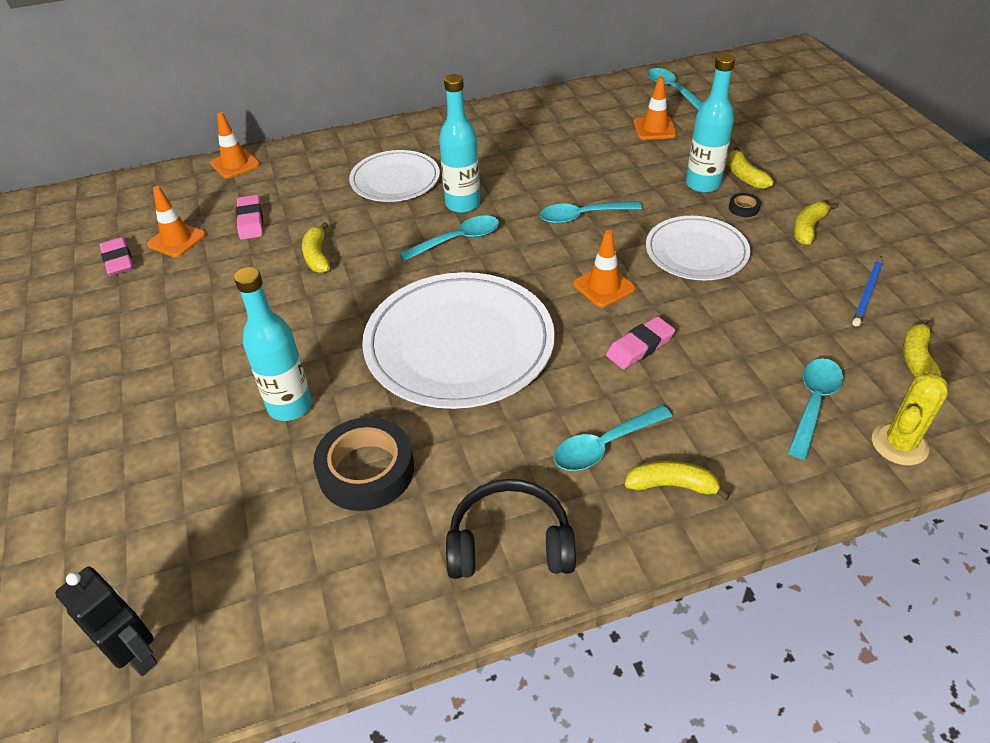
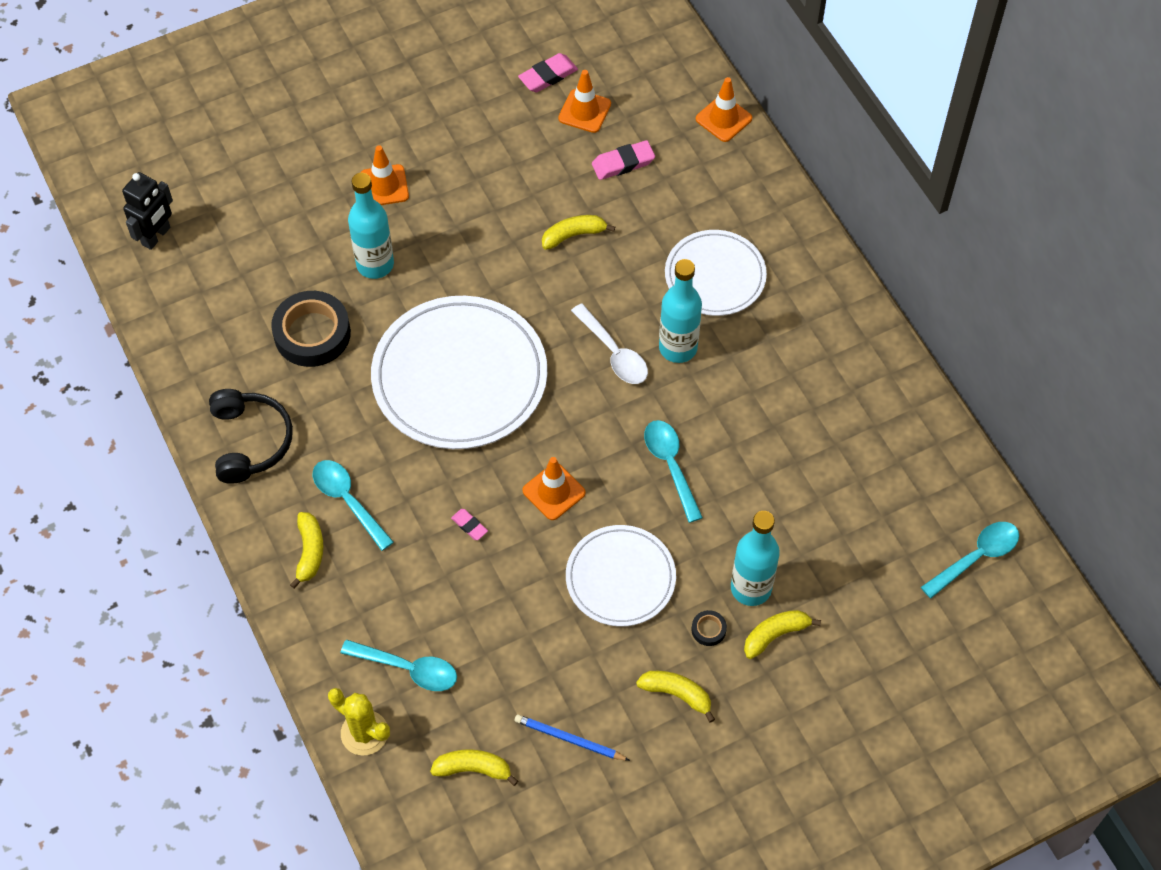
camera: 80 degrees right, 15 degrees up
(458, 240) = (614, 352): turquoise spoon -> white spoon
(640, 347) = (469, 526): pink eraser -> pink eraser, size x0.59
(654, 128) = (870, 536): orange traffic cone -> orange traffic cone (384, 186)

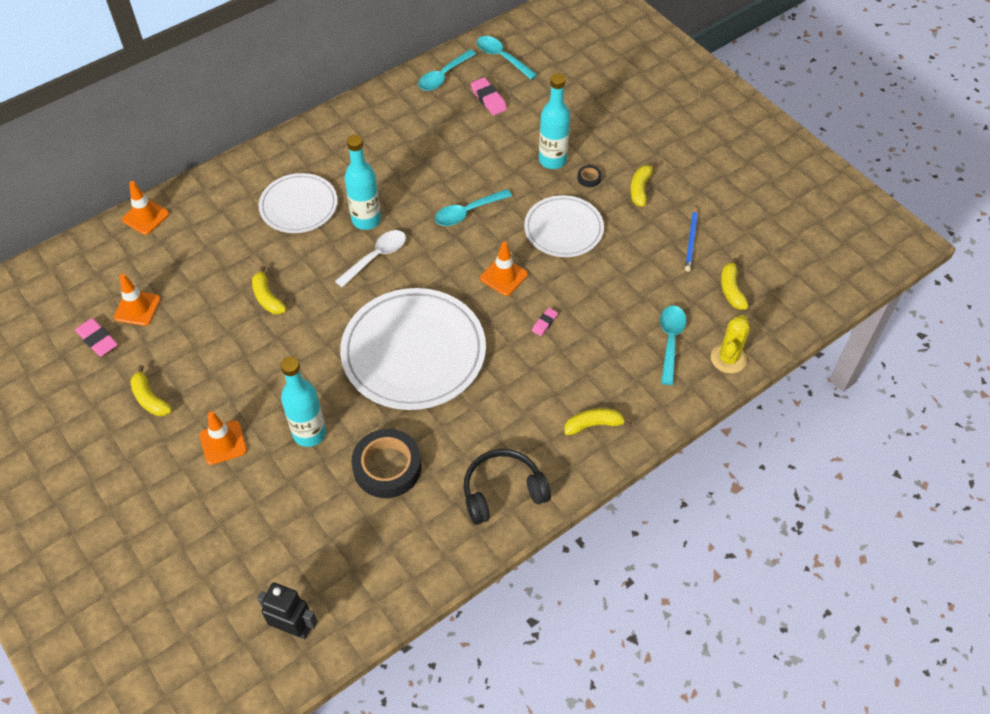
camera: 100 degrees left, 5 degrees down
(348, 501) = (542, 407): turquoise spoon -> turquoise spoon (443, 76)
(623, 163) = (192, 275): pink eraser -> pink eraser (488, 99)
(775, 635) = (583, 145): yellow banana -> yellow banana (150, 398)

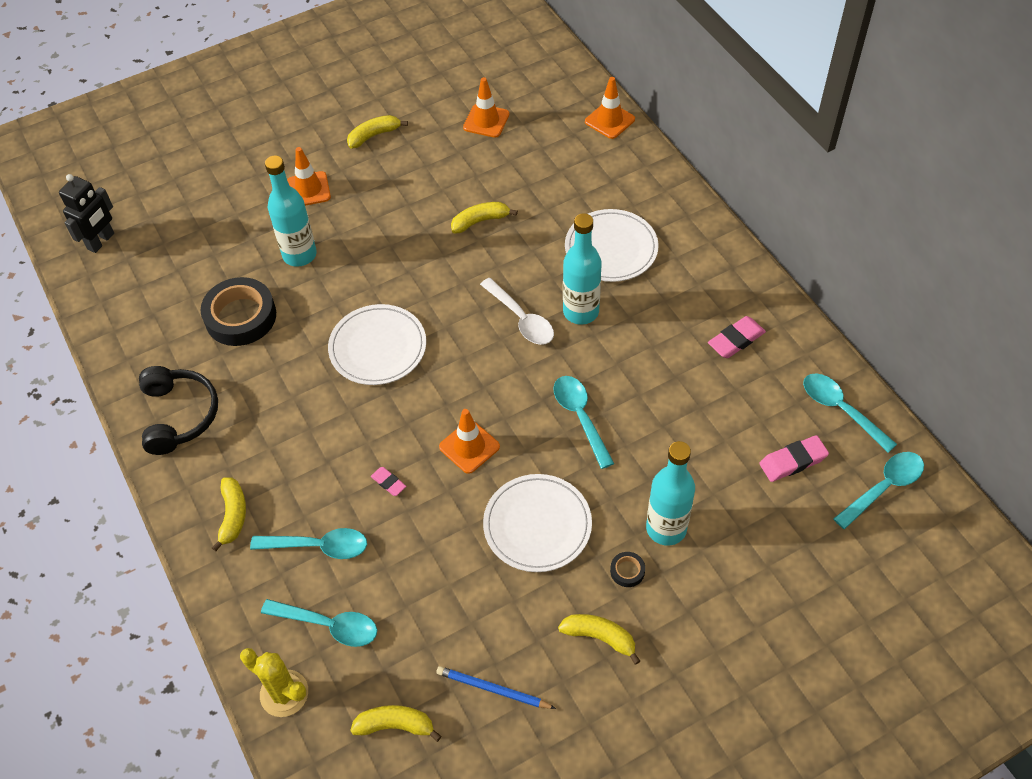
camera: 100 degrees right, 0 degrees up
(97, 339) = (453, 95): pink eraser -> pink eraser (736, 340)
(413, 352) = (378, 347): white plate -> white plate, size x0.59
(608, 360) = (318, 546): none -> turquoise spoon

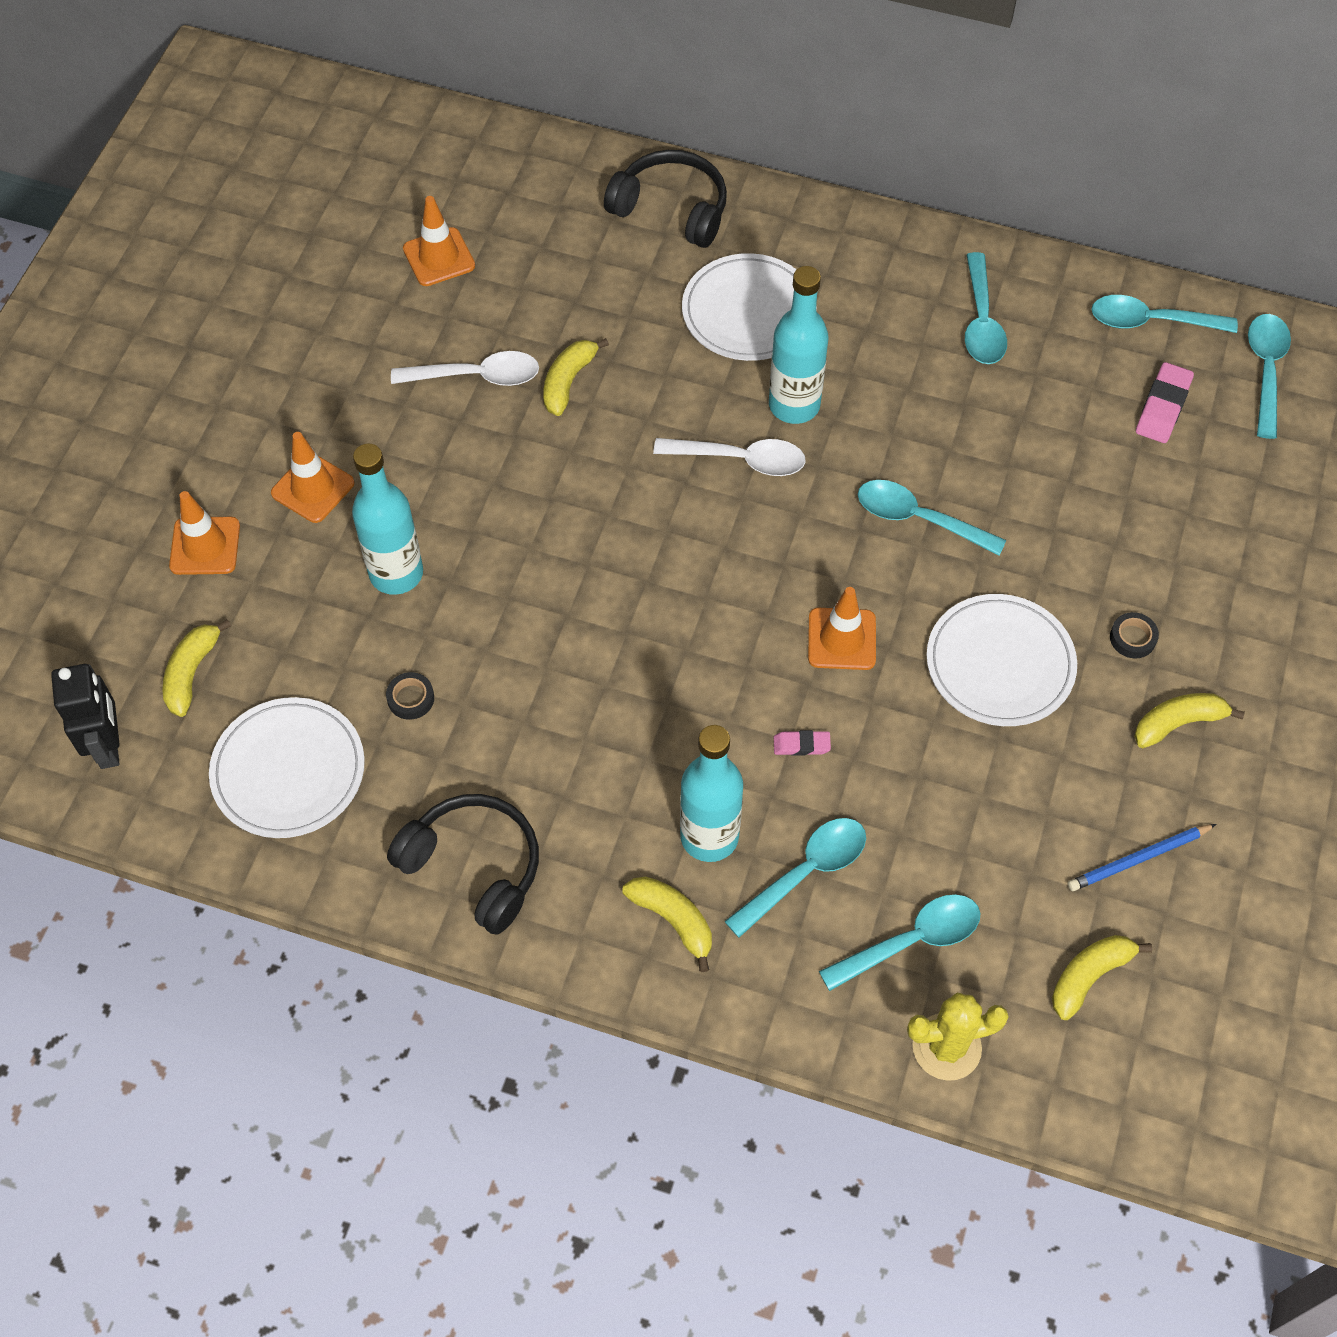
camera: 45 degrees left, 5 degrees up
(240, 317) = (411, 698): black tape -> black tape, size x0.42
(374, 135) = (318, 366): yellow banana -> yellow banana (192, 672)
(378, 347) = (617, 610): white plate -> white plate (288, 771)
(440, 189) = (476, 376): none -> white spoon
(609, 120) = (584, 163): orange traffic cone -> orange traffic cone (205, 546)
(629, 171) = (671, 209): none -> black headphones
(666, 528) = (1122, 566): turquoise bottle -> turquoise bottle (709, 836)
(736, 340) = (981, 321): pink eraser -> turquoise spoon

